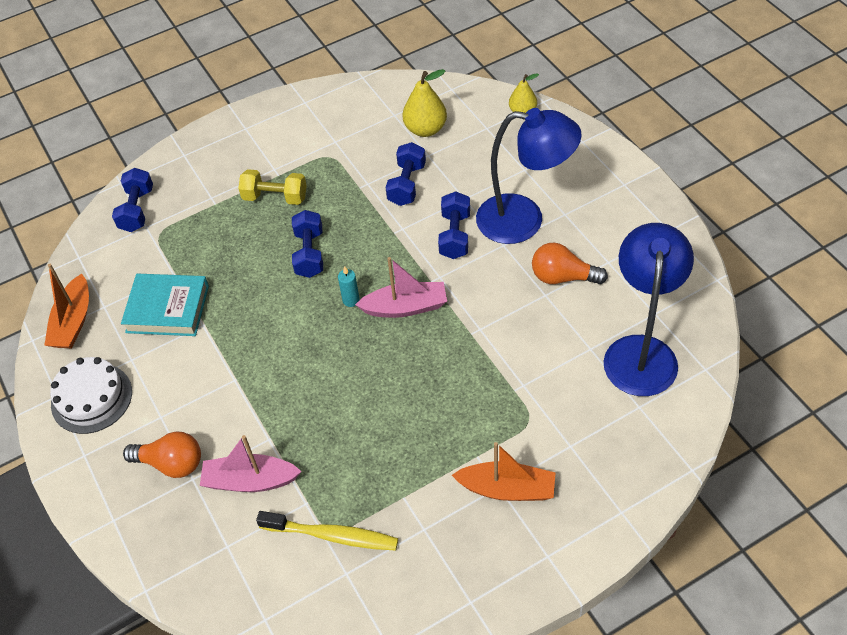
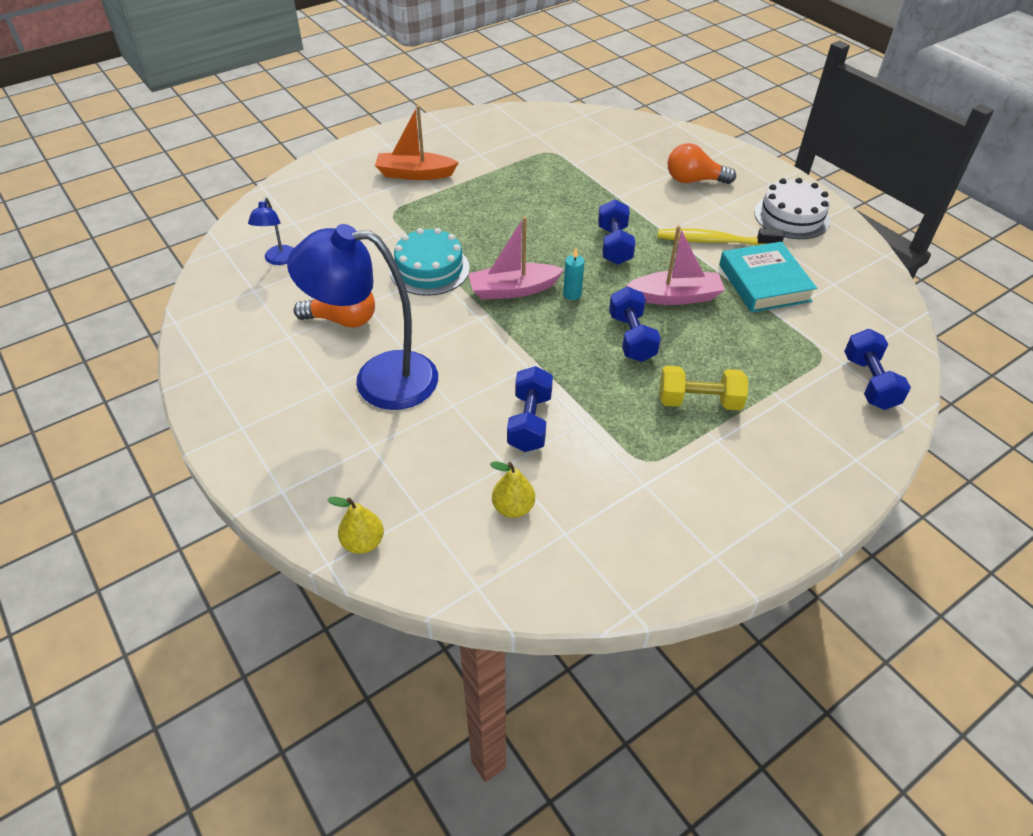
camera: 170 degrees right, 5 degrees down
(73, 321) = (855, 270): orange boat -> none
(167, 309) = (764, 283): turquoise book -> turquoise book turned 75 degrees clockwise
(250, 481) = (623, 173): pink boat -> pink boat (675, 297)
(332, 535) = (548, 149): yellow toothbrush -> yellow toothbrush (714, 241)
(425, 129) = (513, 507): yellow pear -> yellow pear, size x0.65
(455, 235) = (463, 360): blue dumbbell -> blue dumbbell (614, 245)
(485, 335) = (429, 269): none -> turquoise cake
(641, 351) = (278, 260): blue lamp -> blue lamp, size x0.45

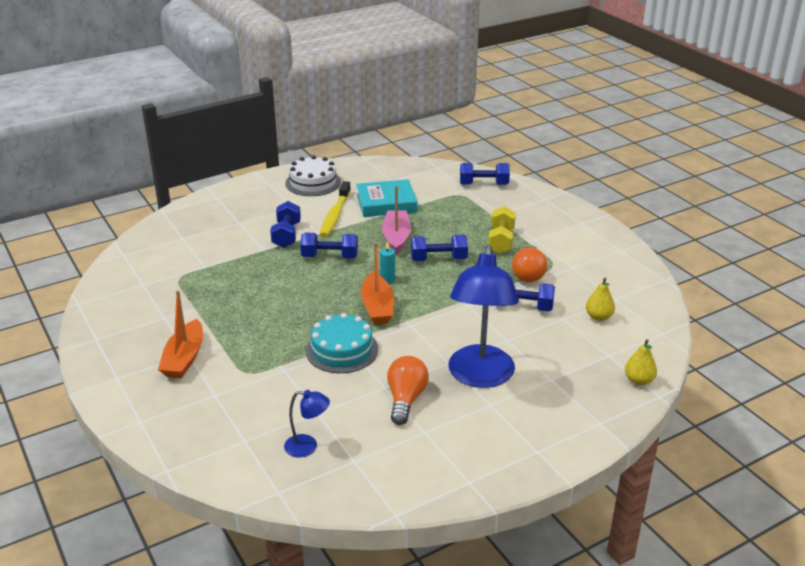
camera: 85 degrees left, 15 degrees down
(513, 290) = (377, 307): pink boat -> orange boat
(653, 209) = (286, 235): none -> blue dumbbell
(694, 180) = (253, 214): orange light bulb -> orange light bulb (528, 274)

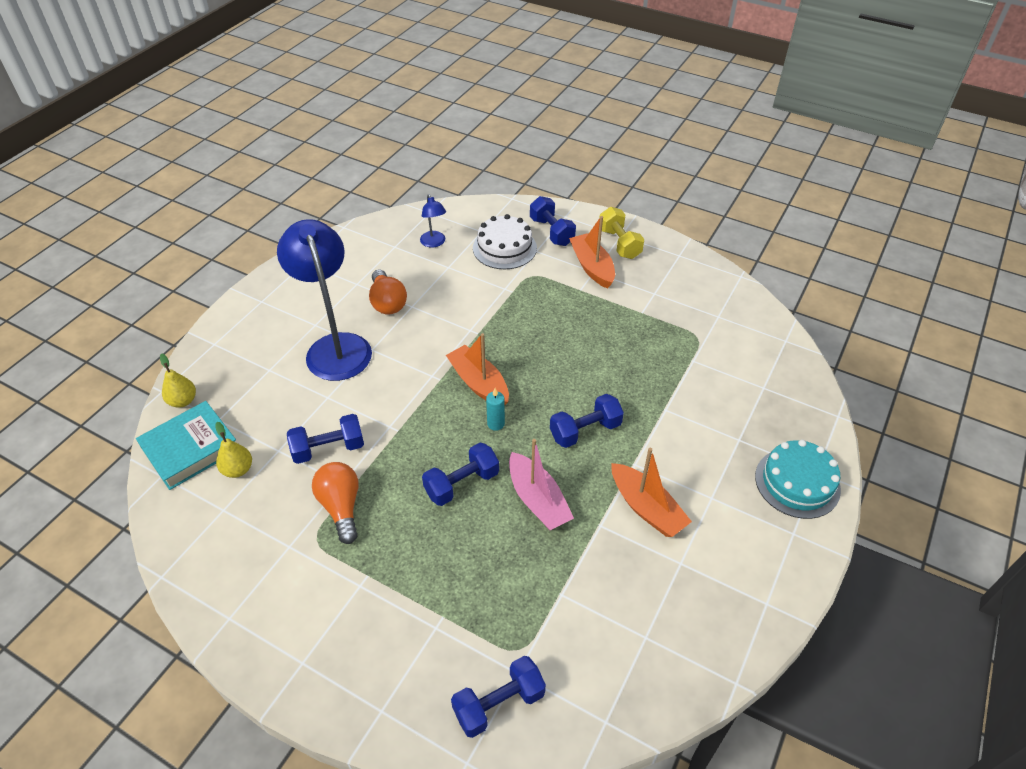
camera: 150 degrees right, 15 degrees up
(286, 235) = (664, 443): blue dumbbell -> blue dumbbell (551, 232)
(308, 447) = (434, 243): blue lamp -> blue lamp turned 90 degrees counterclockwise
(313, 182) = (743, 568): white cake -> white cake (504, 248)
(335, 215) = (646, 508): yellow toothbrush -> orange boat
(342, 350) = (474, 324): turquoise cake -> turquoise cake (797, 482)
(386, 203) = (605, 569): turquoise book -> turquoise book (190, 449)
(501, 241) = (402, 558): yellow dumbbell -> yellow dumbbell (619, 243)

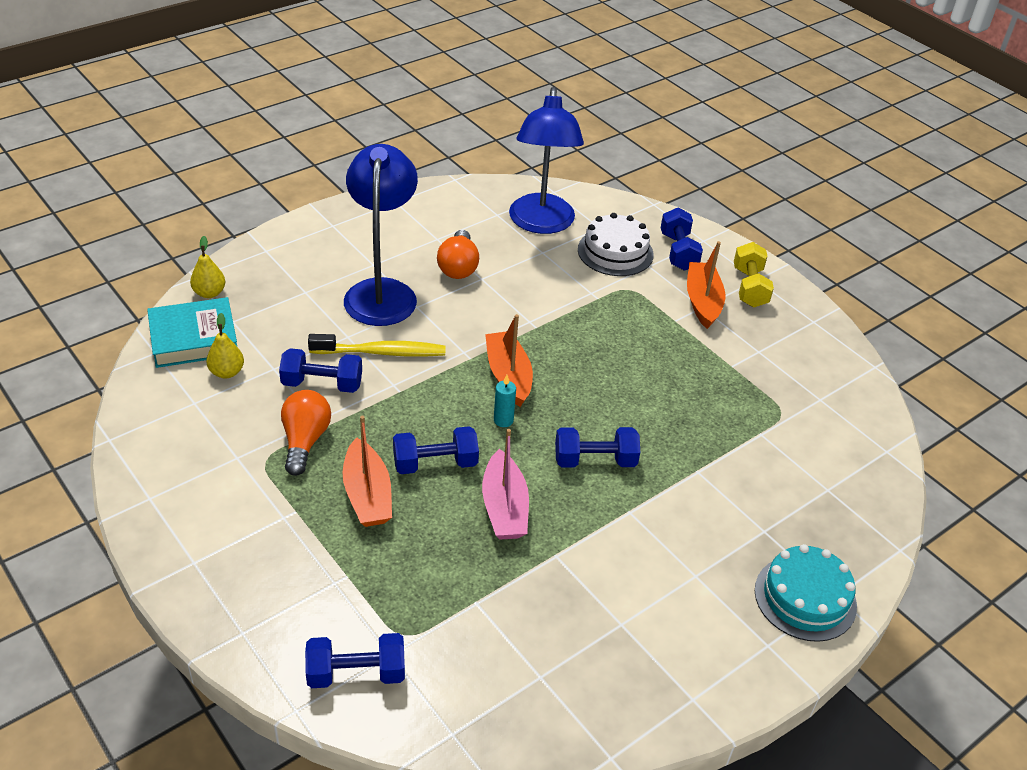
camera: 20 degrees right, 5 degrees down
(364, 401) = (382, 352): none -> yellow toothbrush
(434, 243) = (541, 224): blue lamp -> blue lamp, size x2.24
(646, 508) = (616, 558): orange boat -> orange boat (367, 494)

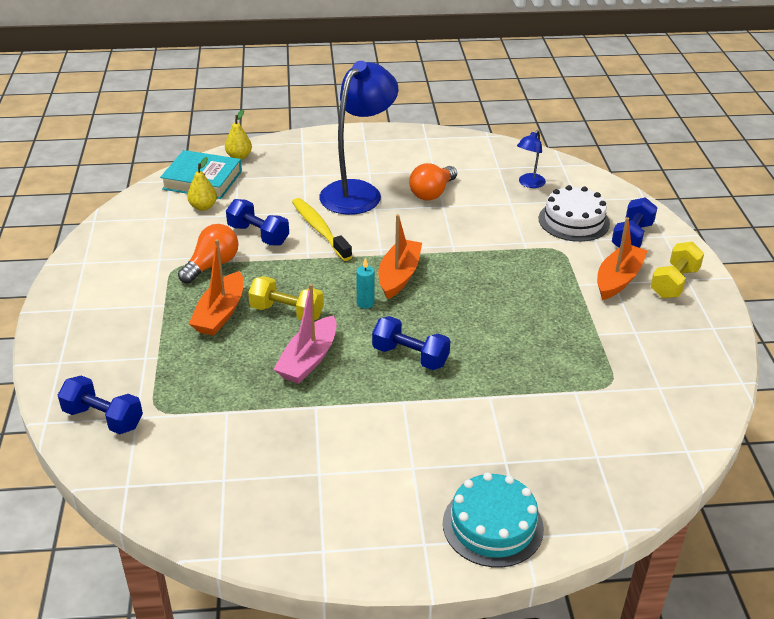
camera: 35 degrees right, 5 degrees down
(382, 352) = (319, 229): yellow toothbrush -> yellow toothbrush turned 150 degrees counterclockwise
(435, 463) = (287, 312): blue dumbbell -> yellow dumbbell
(541, 224) = (529, 184): blue lamp -> blue lamp, size x0.45

